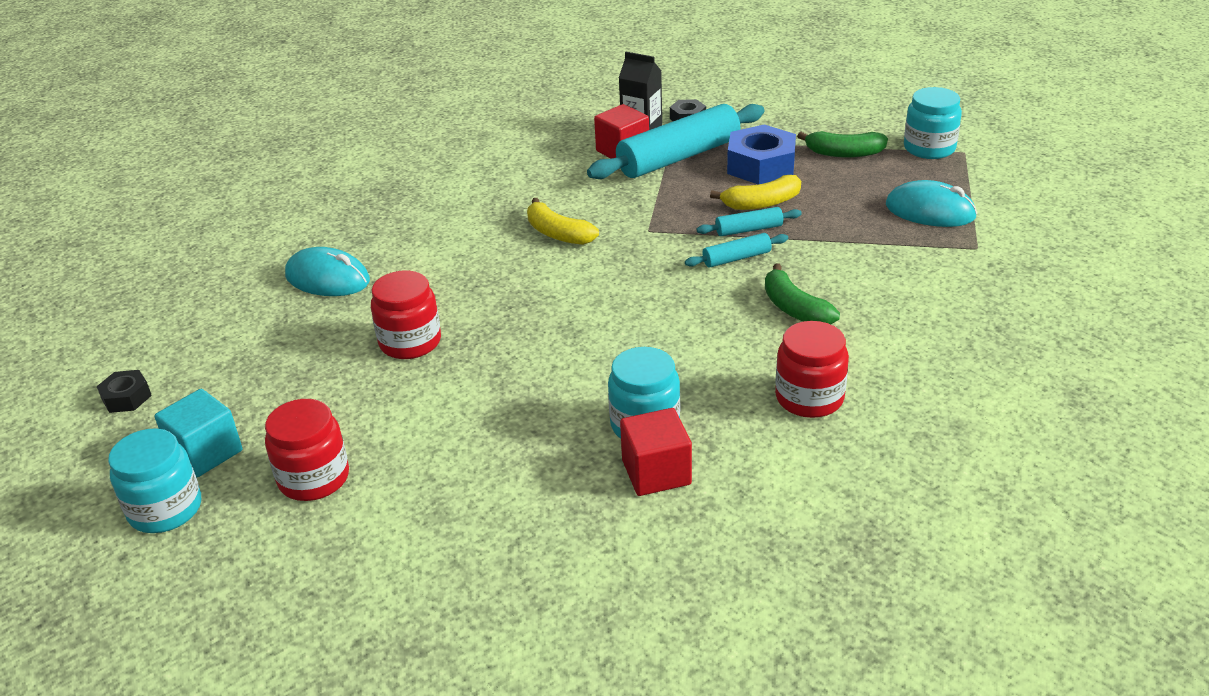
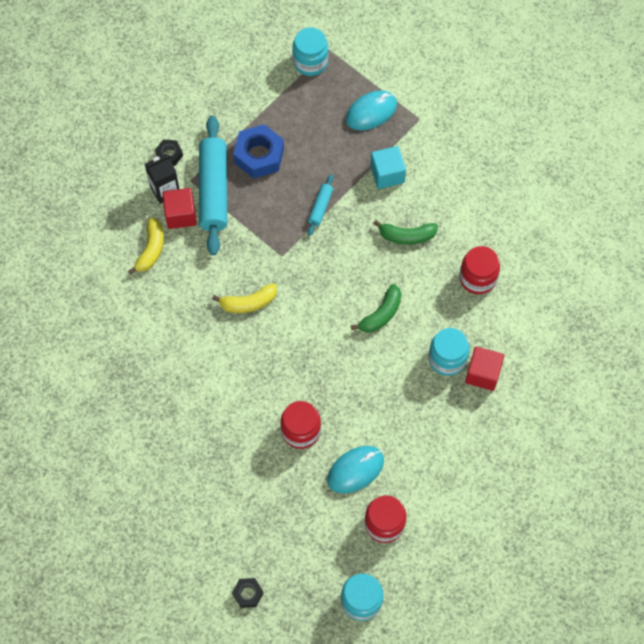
camera: 60 degrees left, 30 degrees up
(206, 453) = (328, 568): turquoise cube -> turquoise cube (387, 174)
(328, 279) = (202, 446): turquoise mouse -> turquoise mouse (355, 470)
(736, 258) = (343, 231): turquoise rolling pin -> none
(761, 203) = (299, 183): yellow banana -> yellow banana (151, 250)
(844, 153) = (280, 106): green banana -> green banana (381, 314)

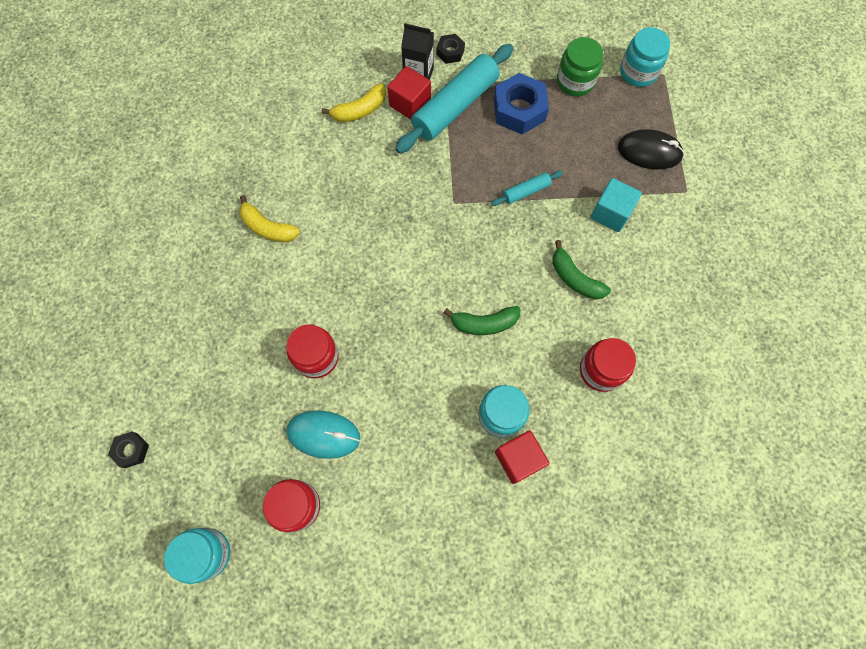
camera: 45 degrees right, 5 degrees up
(248, 303) = (388, 215): yellow banana -> yellow banana (268, 227)
(276, 104) = (575, 81): none -> green jar
(371, 112) = (649, 152): turquoise mouse -> black mouse

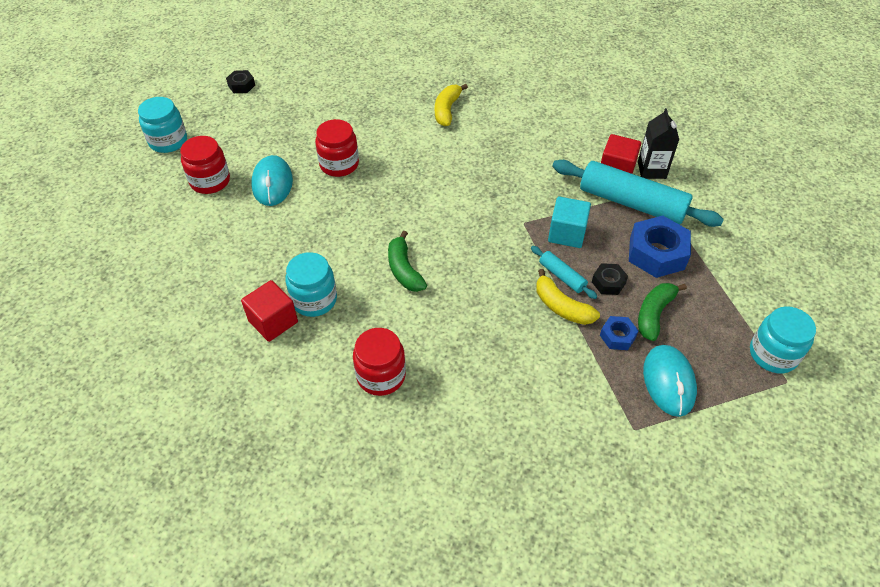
camera: 75 degrees right, 20 degrees down
(360, 110) = (589, 139): yellow banana -> yellow banana (561, 306)
(450, 52) = (693, 187): black nut -> black nut (608, 282)
(575, 81) = (722, 295): green jar -> none
(575, 278) = (478, 335): green banana -> green banana (654, 314)
(599, 171) = (617, 336): none -> blue nut
(611, 213) = (570, 356): turquoise cube -> turquoise cube (567, 233)
(649, 152) = (668, 382): black mouse -> turquoise mouse

